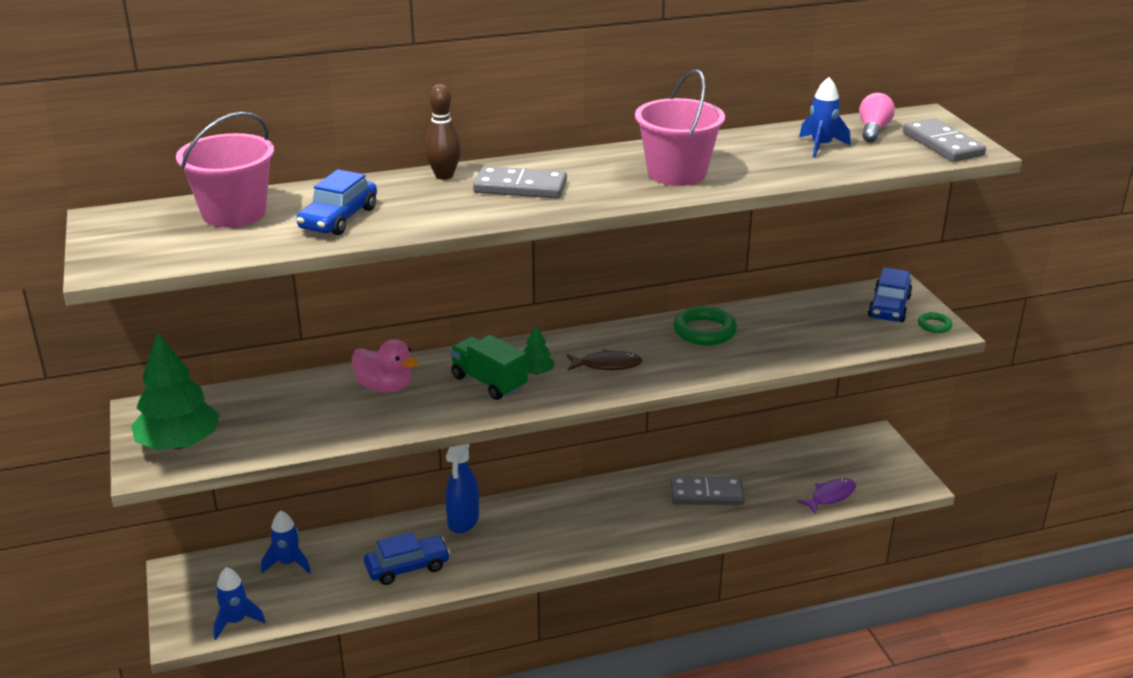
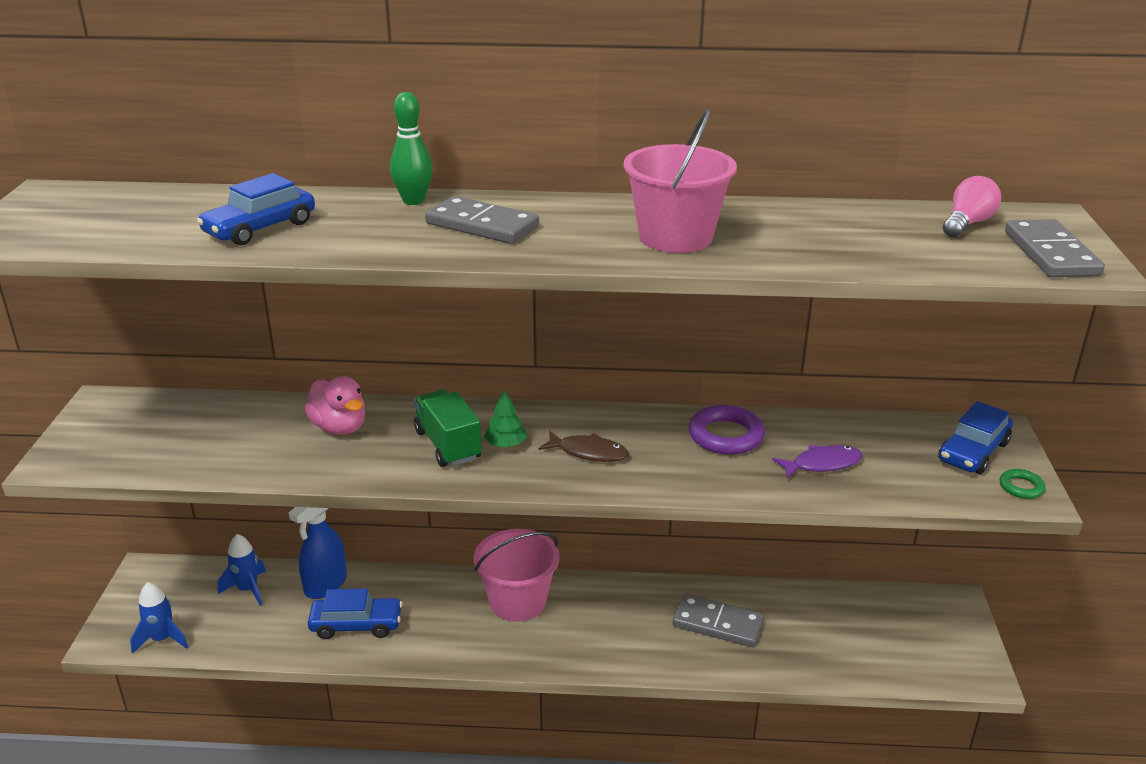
camera: 20 degrees right, 0 degrees up
(179, 443) = (103, 443): green tree -> none
(234, 213) = (167, 206): pink bucket -> pink bucket (517, 601)
(444, 175) = (413, 201): brown bowling pin -> green bowling pin
(463, 521) = (441, 588): blue spray bottle -> blue spray bottle (325, 585)
(704, 331) = (726, 436): green ring -> purple ring
(821, 146) = (883, 233): blue rocket -> none
(830, 496) = (864, 664): purple fish -> purple fish (822, 464)

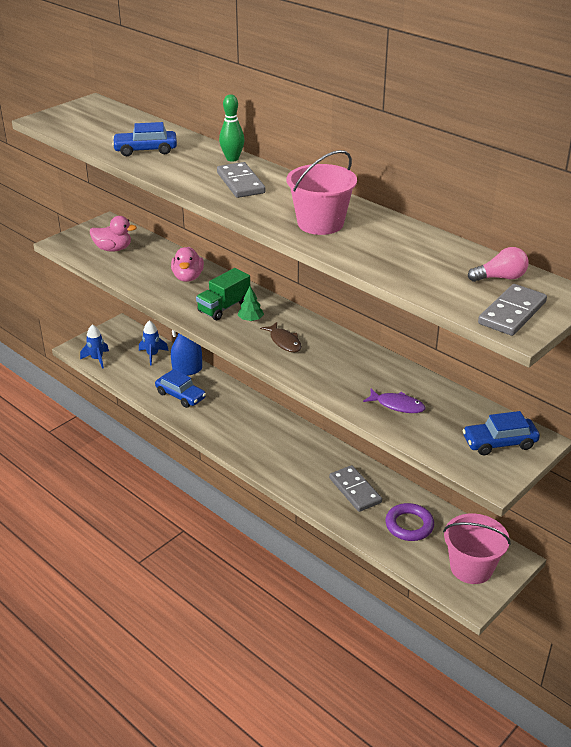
camera: 40 degrees right, 5 degrees up
(164, 435) = (113, 249): none -> pink duck
(448, 445) = (224, 307): green truck -> green truck turned 150 degrees counterclockwise
(517, 601) = (266, 424): pink bucket -> pink bucket (471, 567)
(726, 436) = (367, 367): purple ring -> purple ring (409, 525)
(1021, 487) = (496, 473): green ring -> none

